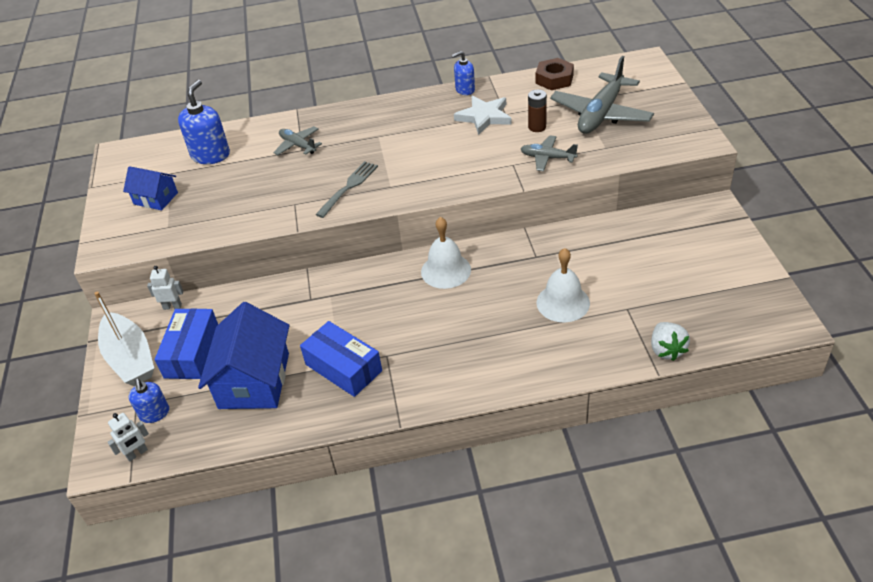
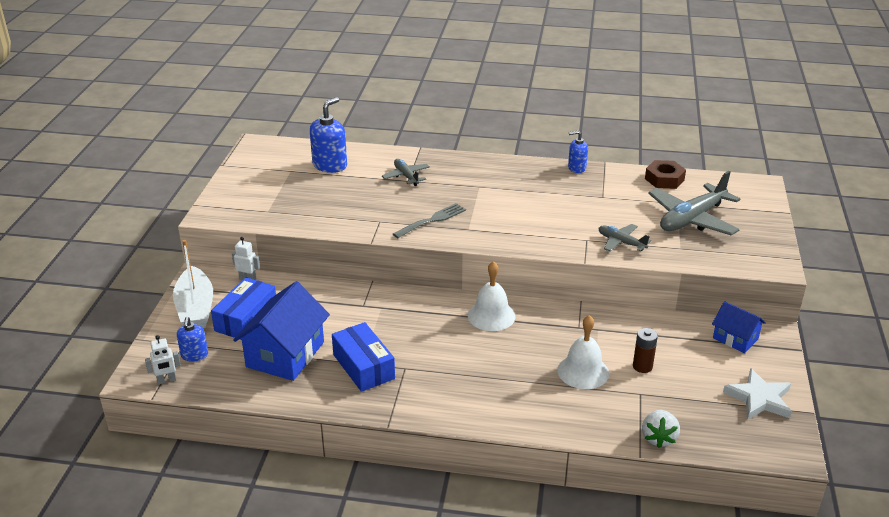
camera: 15 degrees right, 10 degrees down
(156, 198) = (269, 187): blue house -> blue house (735, 338)
(484, 117) = (582, 194): white star -> white star (759, 398)
(537, 127) = (626, 215): brown battery -> brown battery (642, 366)

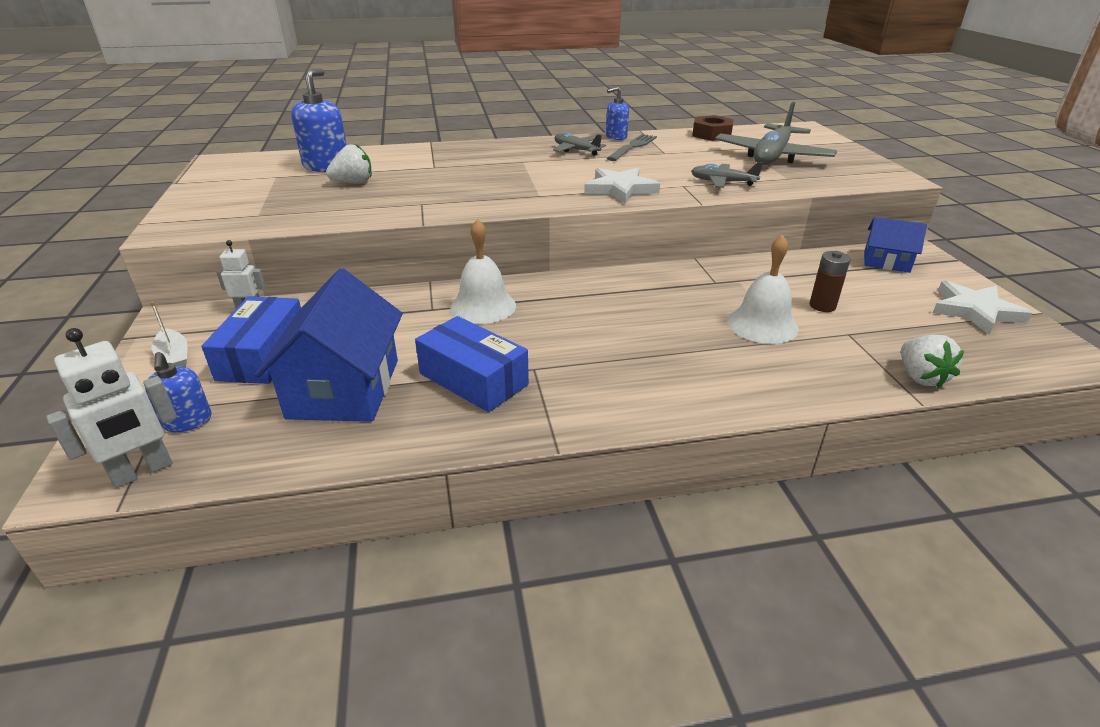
camera: 20 degrees left, 0 degrees up
(166, 380) = (142, 471): white robot -> white robot, size x1.61
(195, 308) = (174, 358): white boat -> white boat, size x0.51
(342, 188) = (353, 183): none -> white strawberry
(406, 176) = (430, 164): grey plane -> grey plane (576, 150)
(432, 220) = (489, 194): grey fork -> grey fork (633, 147)
(491, 316) = (605, 290): white bell -> white bell (483, 306)
(533, 234) = (620, 189): none -> white star

